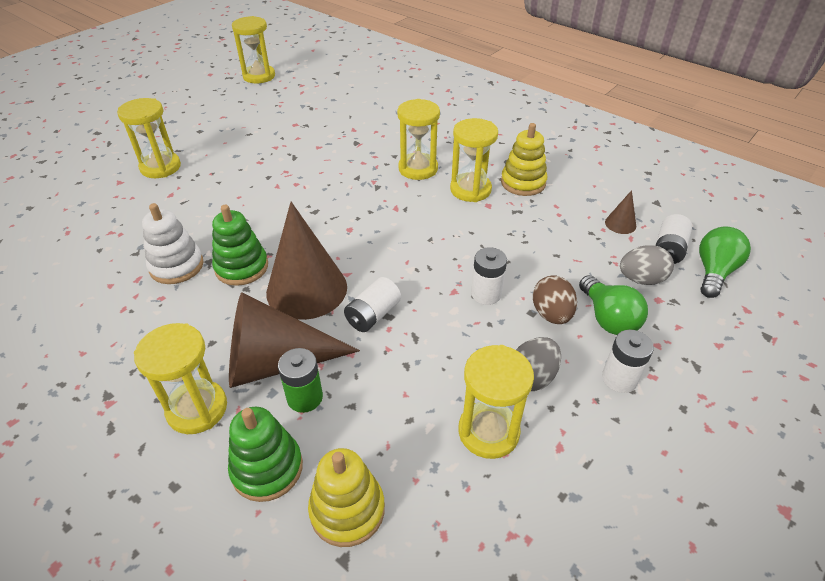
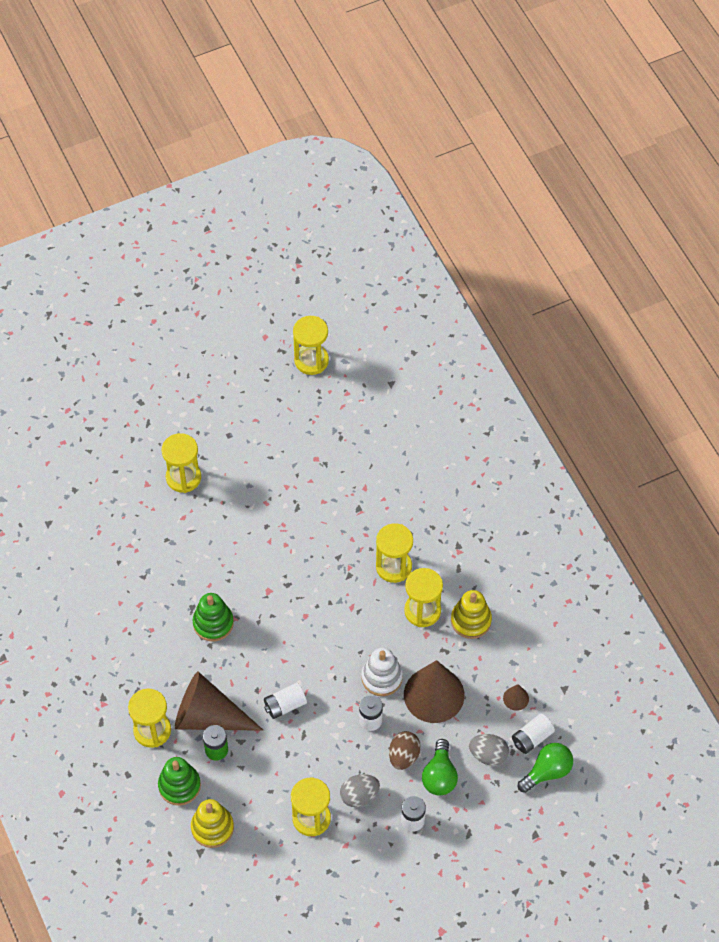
camera: 25 degrees right, 15 degrees up
(176, 266) = (169, 603): white stacking toy -> white stacking toy (382, 677)
(307, 289) = (250, 663): brown cone -> brown cone (434, 694)

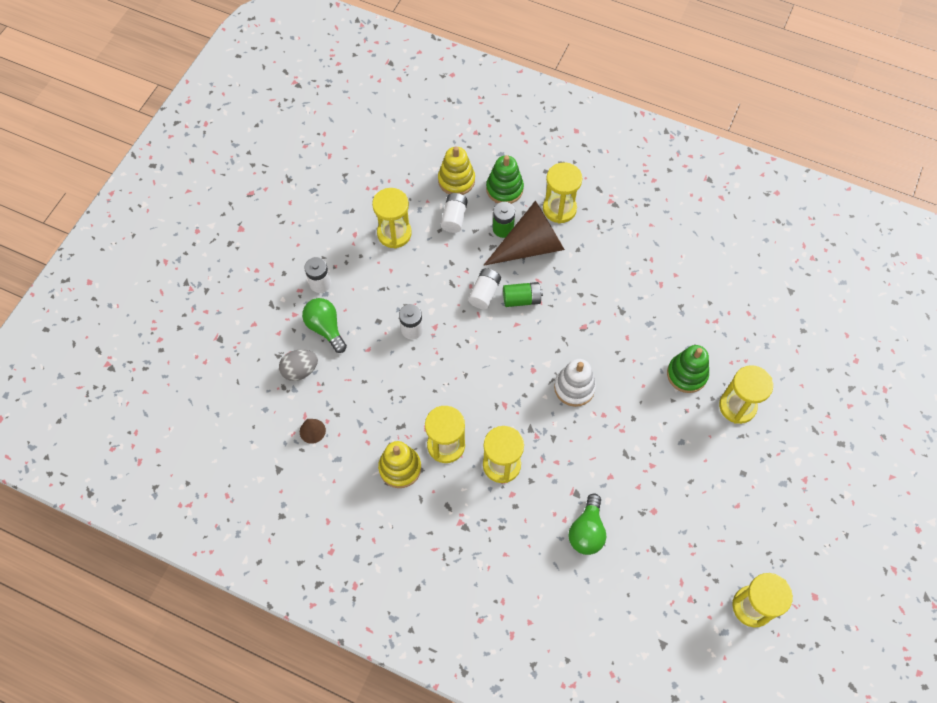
camera: 140 degrees right, 5 degrees up
(213, 623) = (594, 311): green stacking toy -> green stacking toy (687, 374)
(260, 677) = (521, 299): none -> green battery
(359, 795) = (373, 272): grey egg -> none
(382, 677) = (431, 367): white stacking toy -> white stacking toy (574, 388)
(404, 756) = (364, 322): brown egg -> none
(434, 694) = (380, 385): brown cone -> none
(532, 738) = (275, 408): white battery -> white battery (454, 218)
(547, 772) = (244, 392): green light bulb -> green light bulb (587, 531)

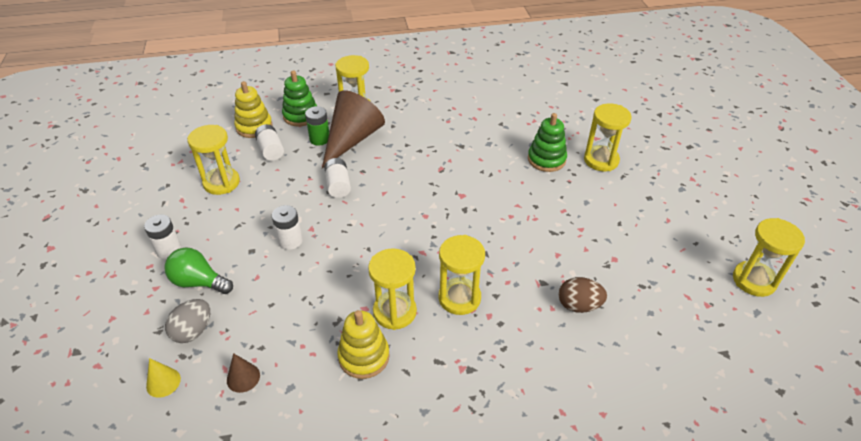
camera: 35 degrees left, 20 degrees down
(261, 401) = (163, 382): none -> yellow cone
(521, 299) = (374, 175): green battery -> none
(574, 388) = (470, 210): white stacking toy -> none
(587, 531) = (579, 305): green light bulb -> brown egg

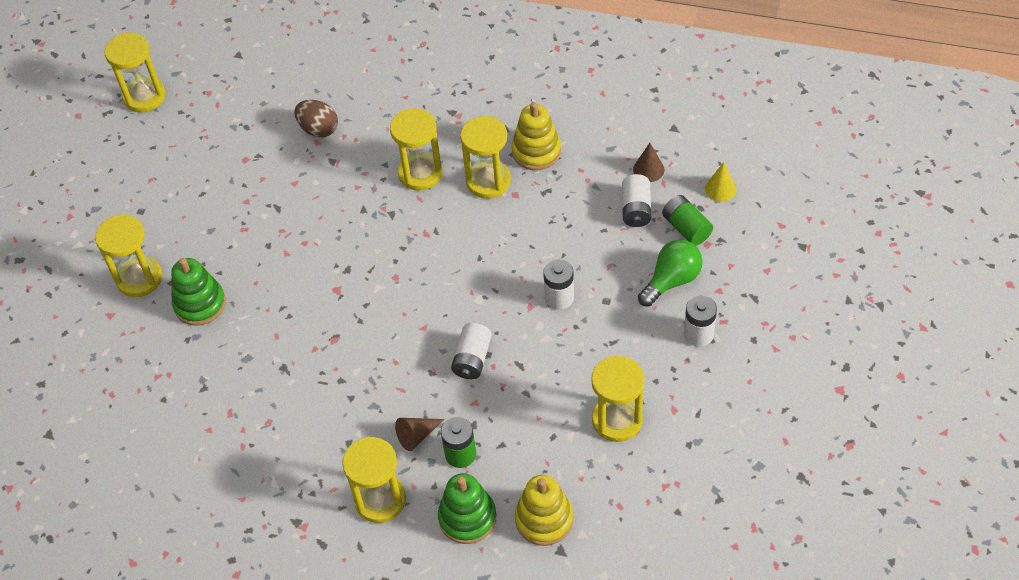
camera: 150 degrees left, 10 degrees up
(193, 331) = (686, 228): grey egg -> green battery
(199, 282) = (671, 281): green light bulb -> green light bulb turned 90 degrees counterclockwise
(271, 150) = (535, 458): white battery -> white battery (636, 209)
(352, 139) = (416, 436): brown cone -> brown cone, size x0.43

